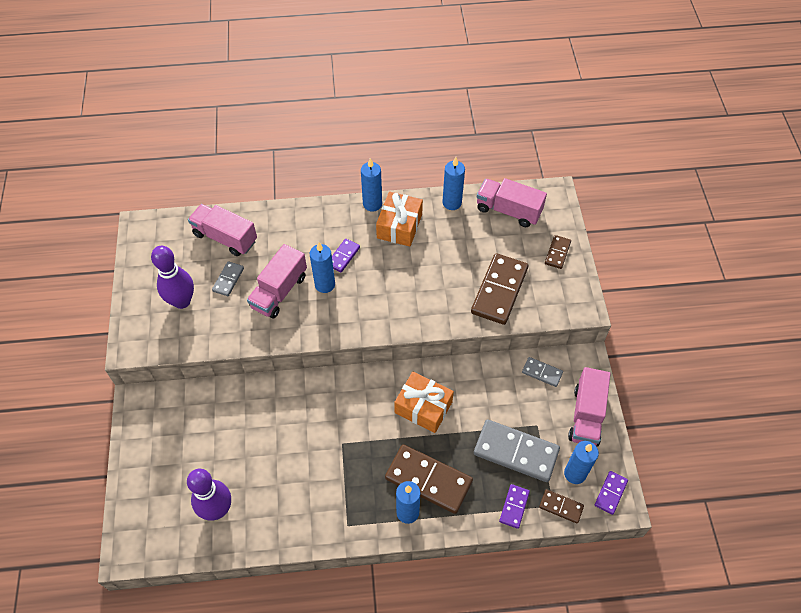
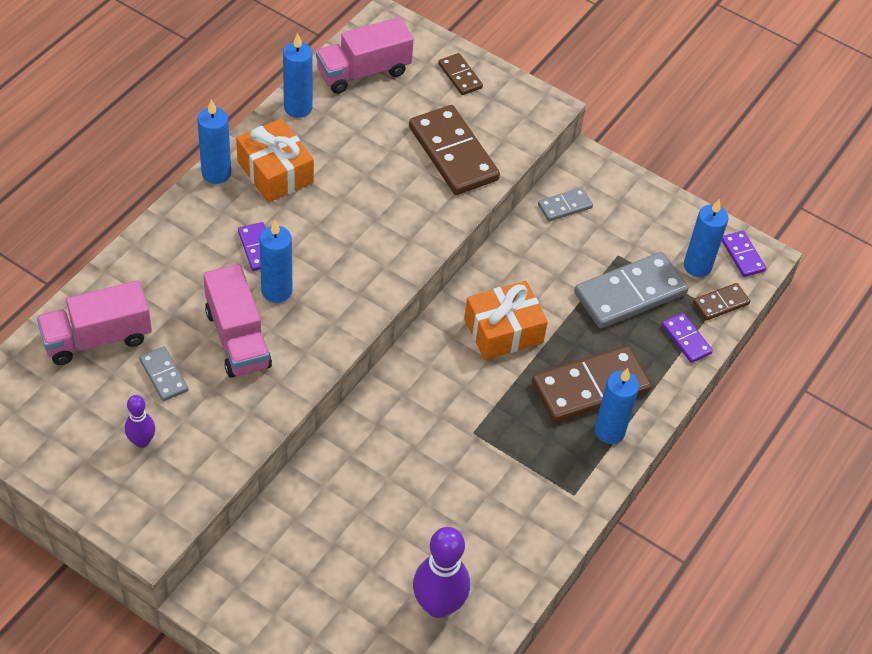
camera: 55 degrees left, 5 degrees down
(182, 301) = (142, 441): purple bowling pin -> purple bowling pin, size x0.54
(586, 415) = (646, 210): pink truck -> none

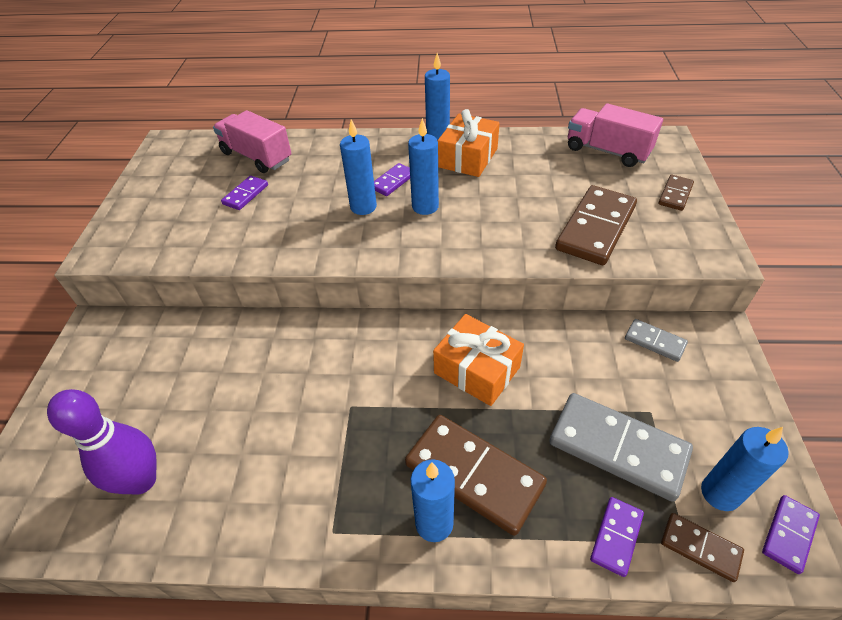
camera: 65 degrees right, 5 degrees down
(142, 441) = (181, 211): purple bowling pin -> none
(164, 375) = (245, 194): grey domino -> purple domino
(237, 338) = (304, 210): pink truck -> none
(298, 108) = (535, 141): blue candle -> blue candle (425, 206)

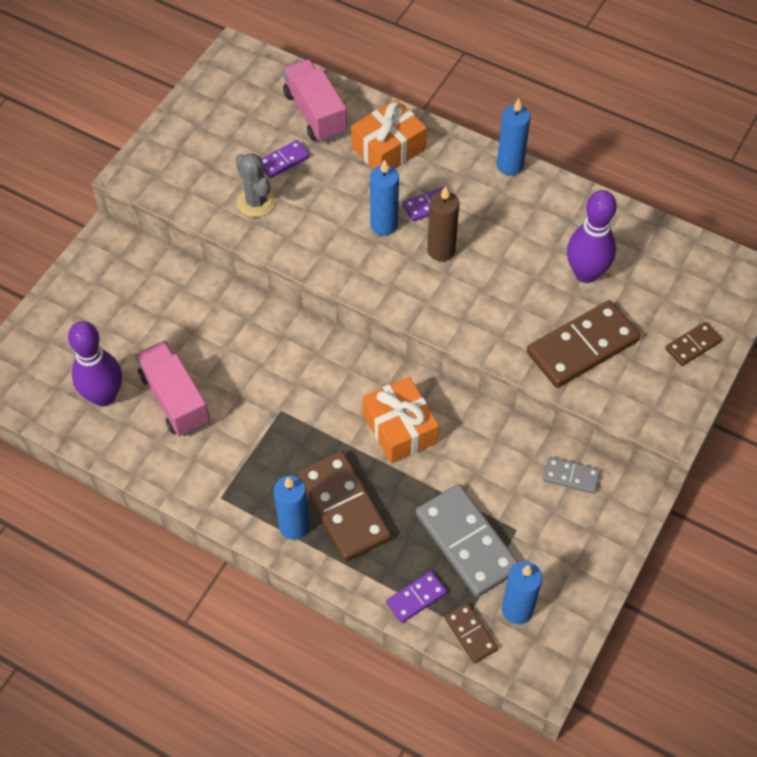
camera: 25 degrees right, 10 degrees up
(235, 231) = (256, 202): none -> grey cactus
(425, 206) = (441, 250): blue candle -> brown candle
(468, 158) = (522, 207): orange gift -> orange gift (388, 148)
(552, 180) = (586, 273): none -> purple bowling pin
(607, 151) = (671, 262): pink truck -> pink truck (175, 399)
(654, 342) = (571, 476): grey domino -> grey domino turned 45 degrees counterclockwise
(788, 534) = (542, 658): purple domino -> none

